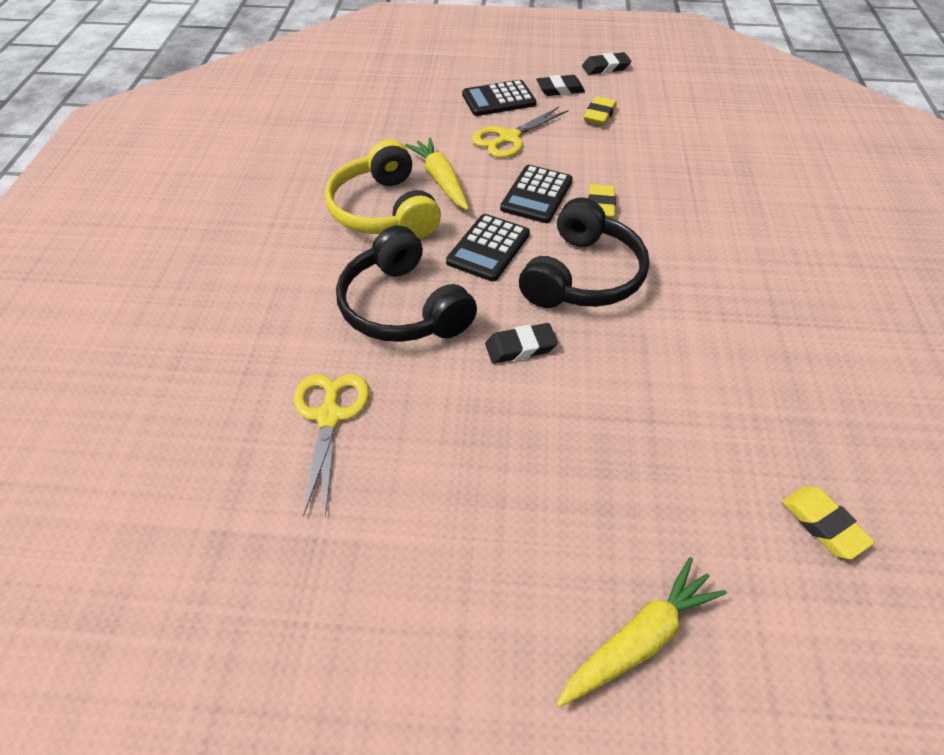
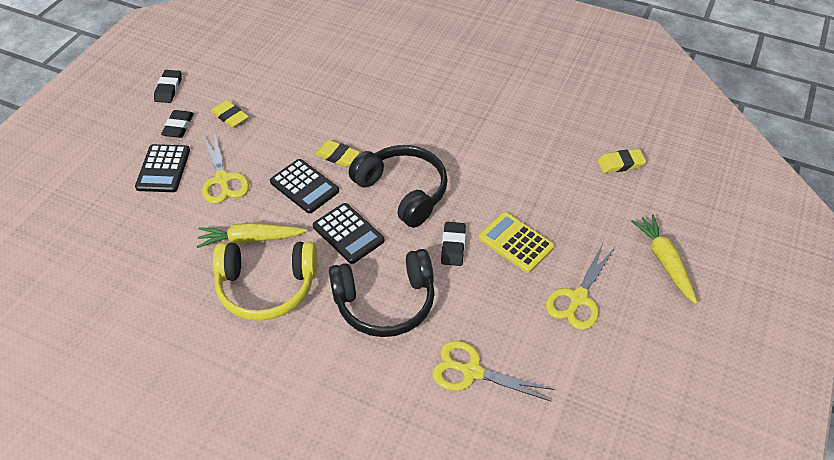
camera: 70 degrees left, 0 degrees up
(498, 516) = (578, 298): none -> yellow scissors
(563, 414) = (515, 243): none -> yellow calculator

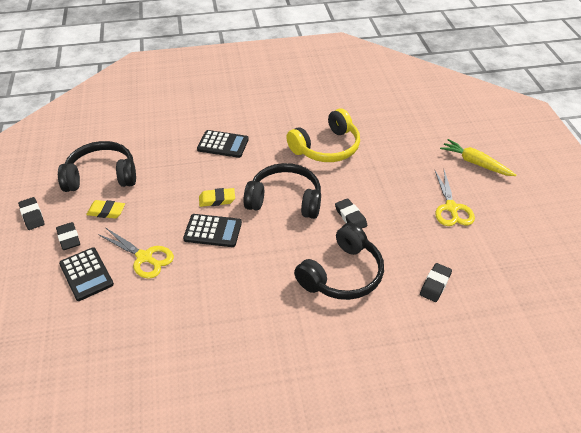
camera: 35 degrees left, 5 degrees down
(250, 239) = (207, 286): yellow carrot -> none
(257, 78) = (102, 176): none -> black headphones
(267, 287) = (252, 311): yellow headphones -> yellow headphones (326, 148)
(348, 233) = (275, 245): black calculator -> black calculator (223, 144)
(472, 371) = (435, 284): yellow scissors -> black eraser
(515, 243) = (385, 195): yellow calculator -> none
(620, 164) = (400, 120): yellow eraser -> none

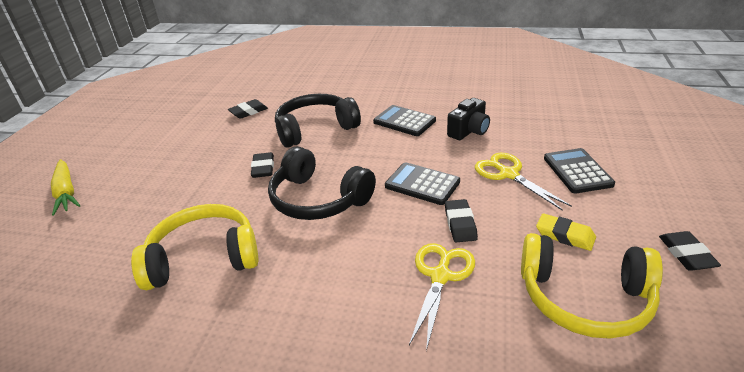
camera: 155 degrees left, 10 degrees down
(69, 238) = (612, 212): black eraser -> black eraser (460, 224)
(102, 176) = (584, 298): black headphones -> yellow headphones
(186, 307) = (469, 131): none -> black camera
(217, 200) = (403, 218): yellow eraser -> none
(223, 144) = (355, 309): black calculator -> black calculator (404, 121)
(451, 208) = (159, 156): yellow scissors -> yellow scissors (440, 276)

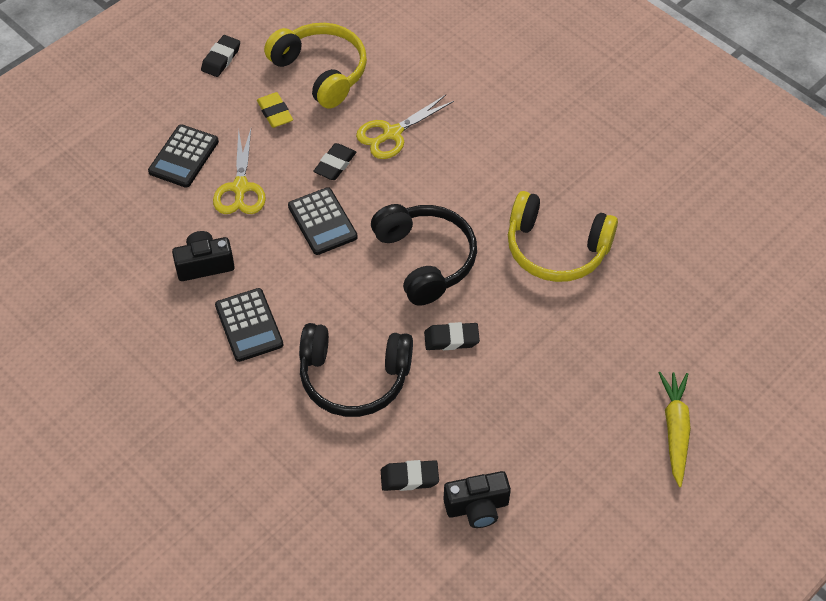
camera: 150 degrees left, 20 degrees up
(201, 117) = (477, 507): none -> black camera
(263, 168) = (451, 339): black eraser -> black eraser turned 60 degrees clockwise

